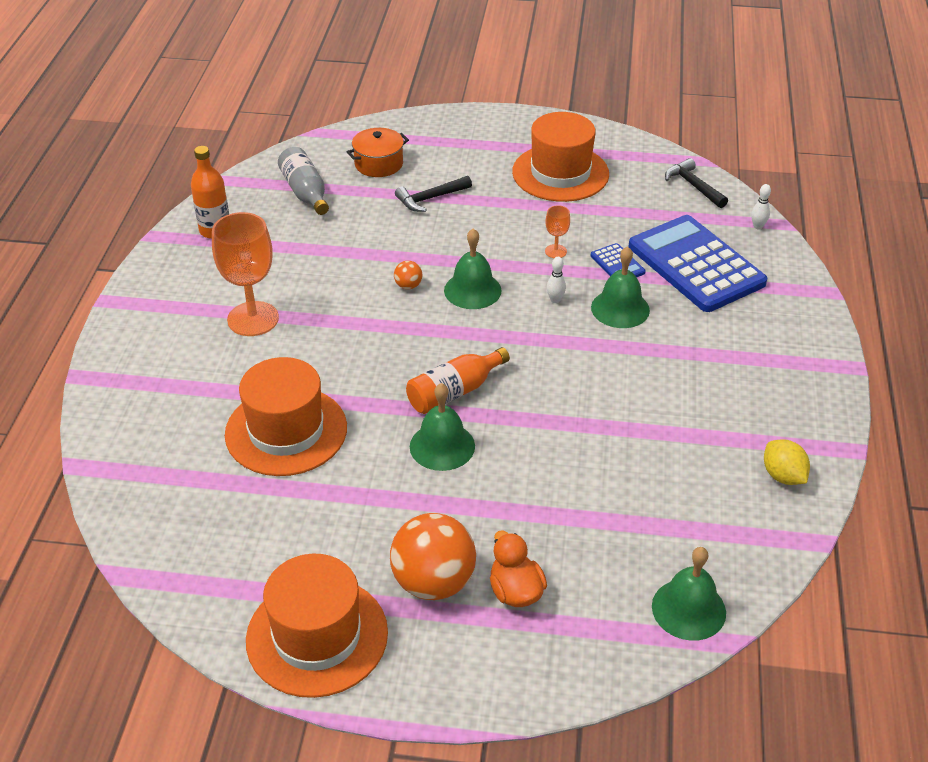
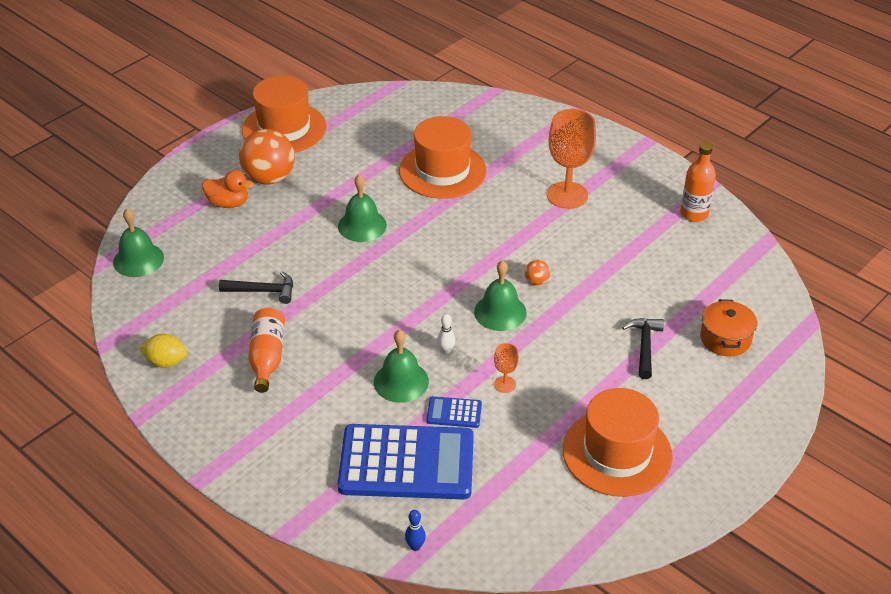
camera: 125 degrees right, 0 degrees up
(305, 192) = (712, 278): grey bottle -> none
(454, 392) = (403, 252): orange bottle -> orange bottle (267, 357)
(693, 186) = (516, 541): black hammer -> black hammer (263, 291)
(758, 226) = (415, 546): white bowling pin -> blue bowling pin

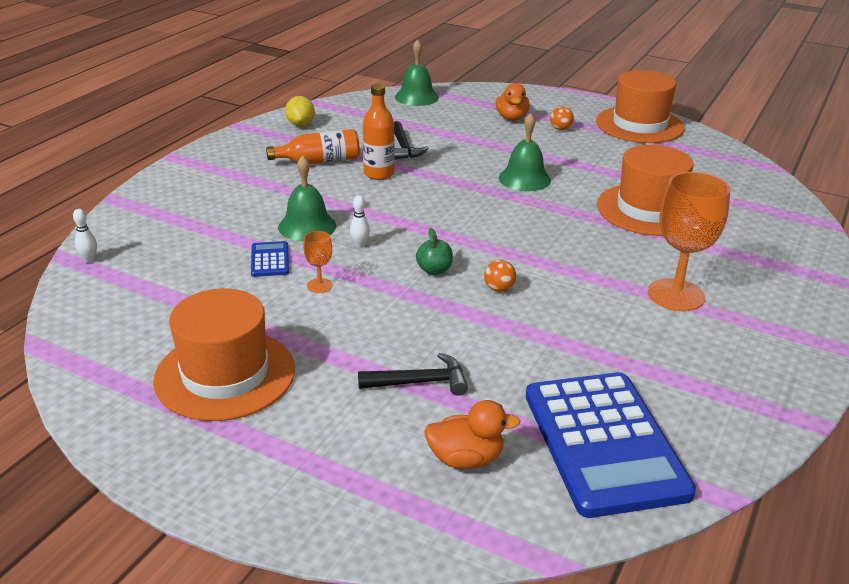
camera: 75 degrees right, 10 degrees down
(269, 178) = (560, 129): orange ball -> orange ball, size x0.43
(406, 463) = (196, 242): blue calculator -> blue calculator (604, 443)
(415, 546) = (89, 260): blue bowling pin -> white bowling pin
(500, 312) = (434, 270): green bell -> green apple
(694, 214) = (727, 409): orange bottle -> orange bottle (379, 174)
(725, 339) = (465, 459): orange pot -> orange duck

